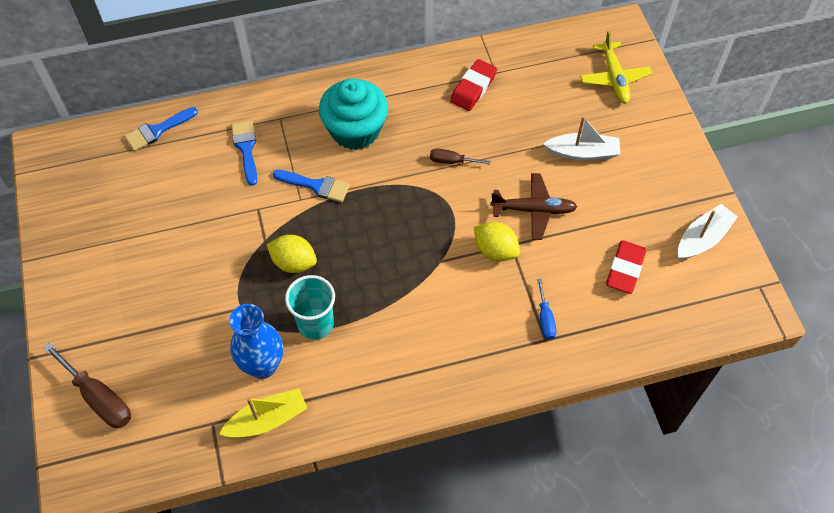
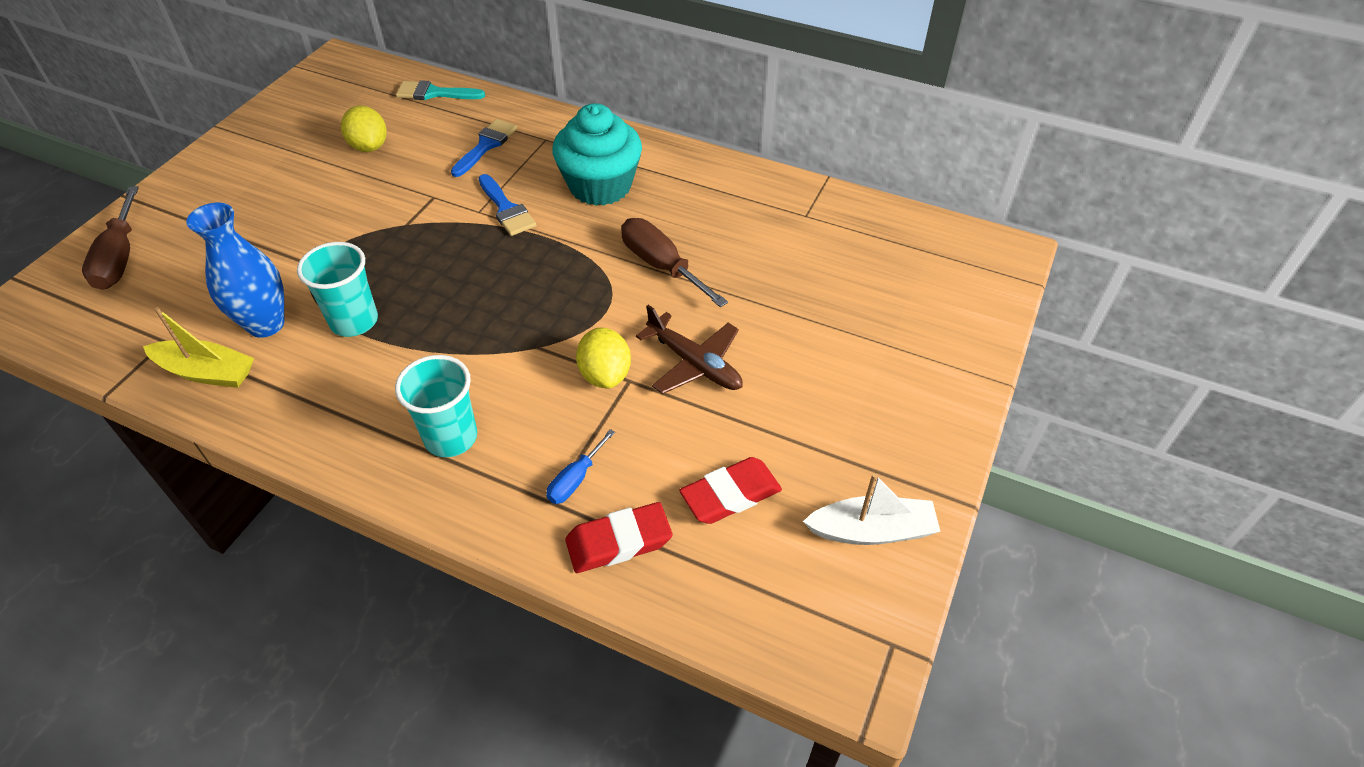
camera: 40 degrees right, 10 degrees down
(157, 130) = (434, 93): blue brush -> turquoise brush
(294, 262) = (404, 258): yellow lemon -> yellow lemon (369, 146)
(451, 161) = (661, 265): brown screwdriver -> brown screwdriver, size x1.78
(456, 346) = (451, 437): none -> turquoise cup
(473, 88) = (764, 216): red eraser -> red eraser (619, 542)
(582, 153) = (818, 344): white boat -> none
(614, 78) = (943, 294): yellow plane -> none

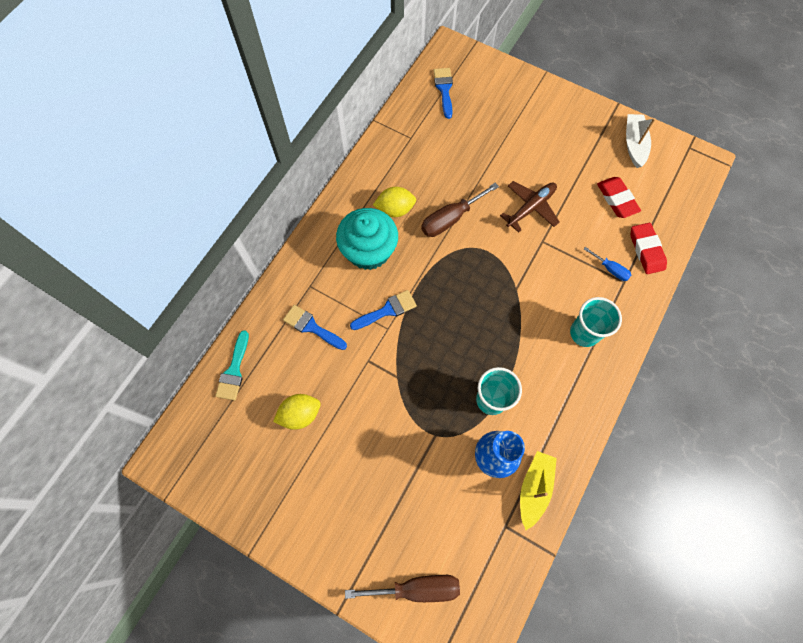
camera: 85 degrees left, 20 degrees up
(605, 374) = (538, 253): yellow lemon -> yellow lemon (395, 209)
(914, 248) = (444, 89): none -> blue brush

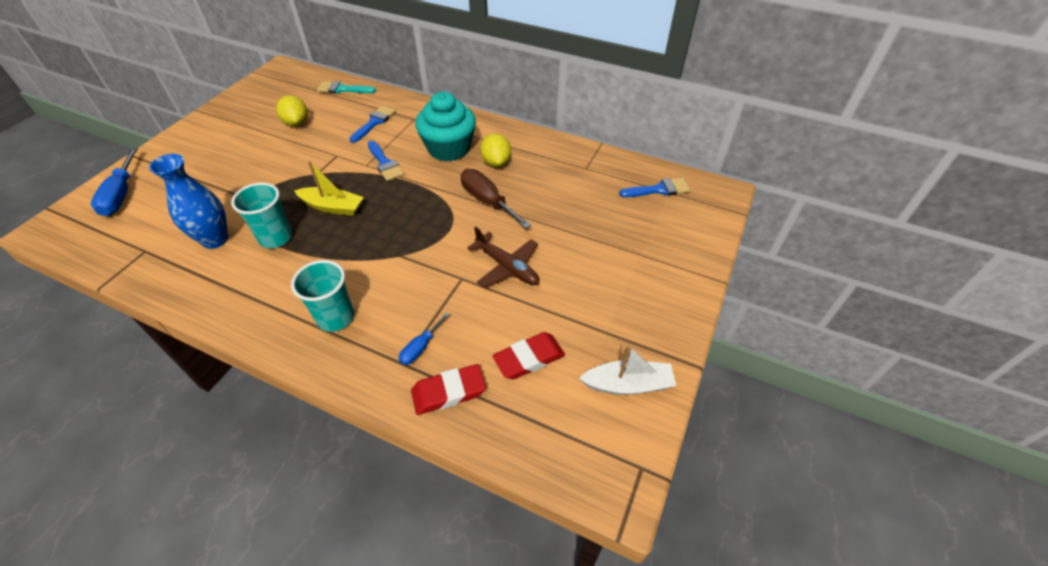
camera: 85 degrees right, 20 degrees down
(417, 588) = (121, 195): brown screwdriver -> blue screwdriver
(534, 488) = (171, 272): yellow boat -> yellow boat (332, 207)

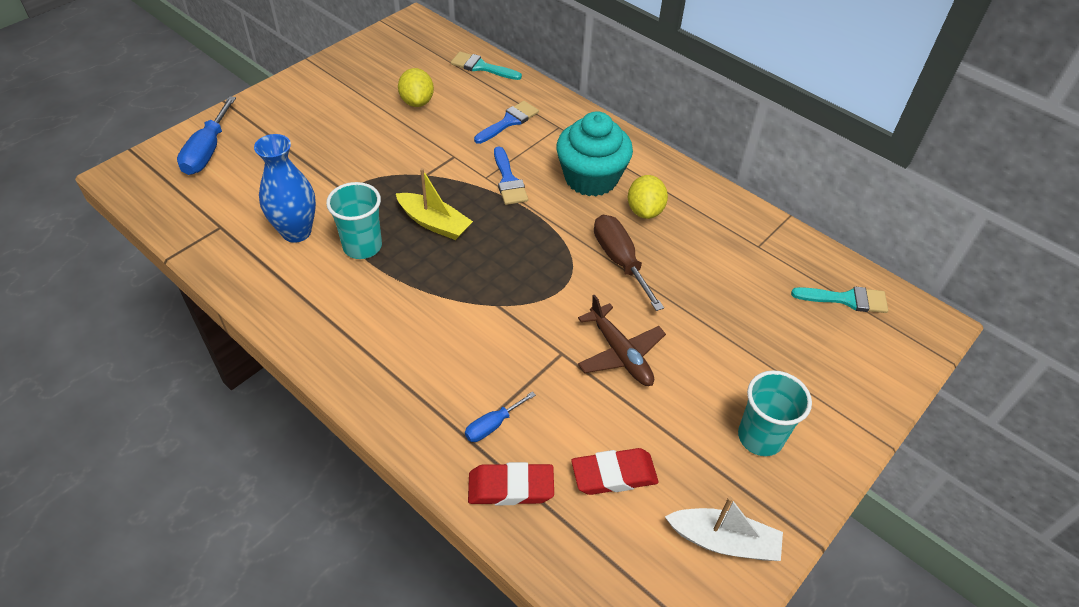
camera: 15 degrees right, 0 degrees up
(336, 318) = (407, 363): turquoise cup -> turquoise cup (760, 437)
(659, 189) = (846, 299): blue brush -> turquoise brush

